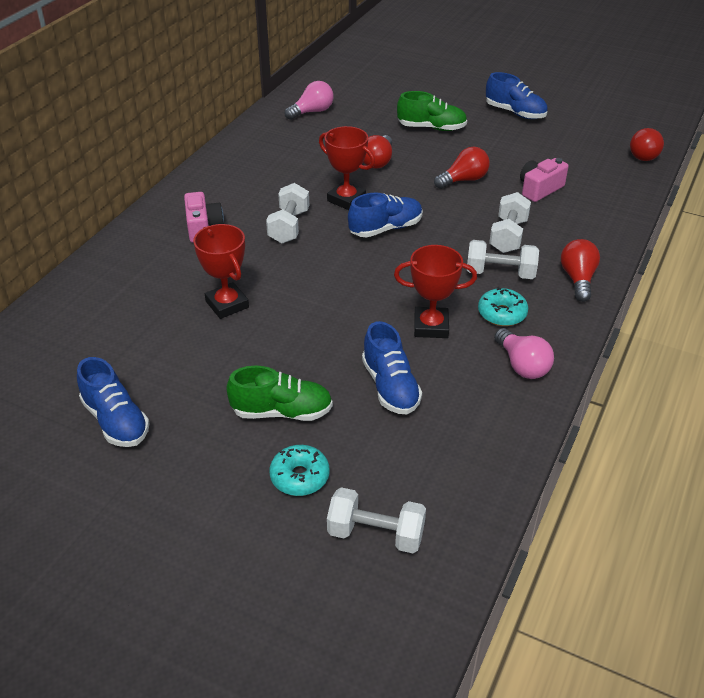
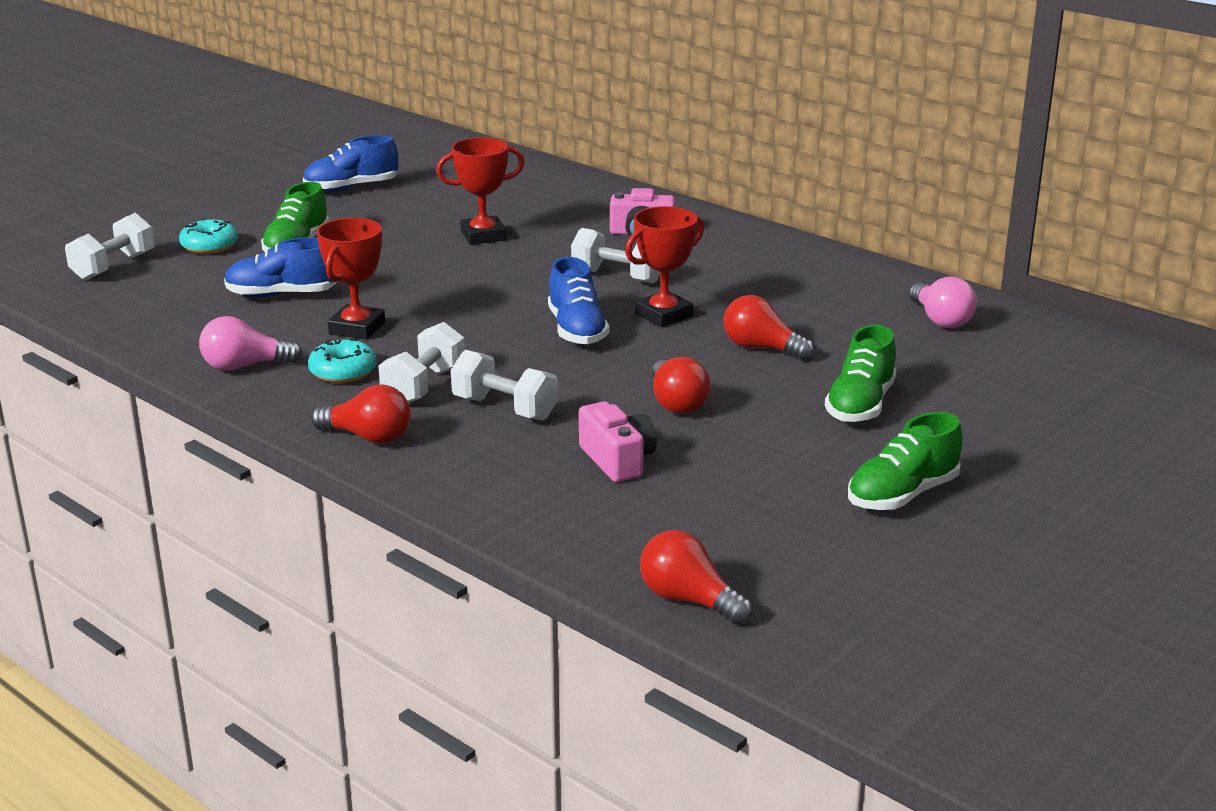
camera: 105 degrees right, 15 degrees down
(515, 113) = (902, 495): blue shoe -> green shoe

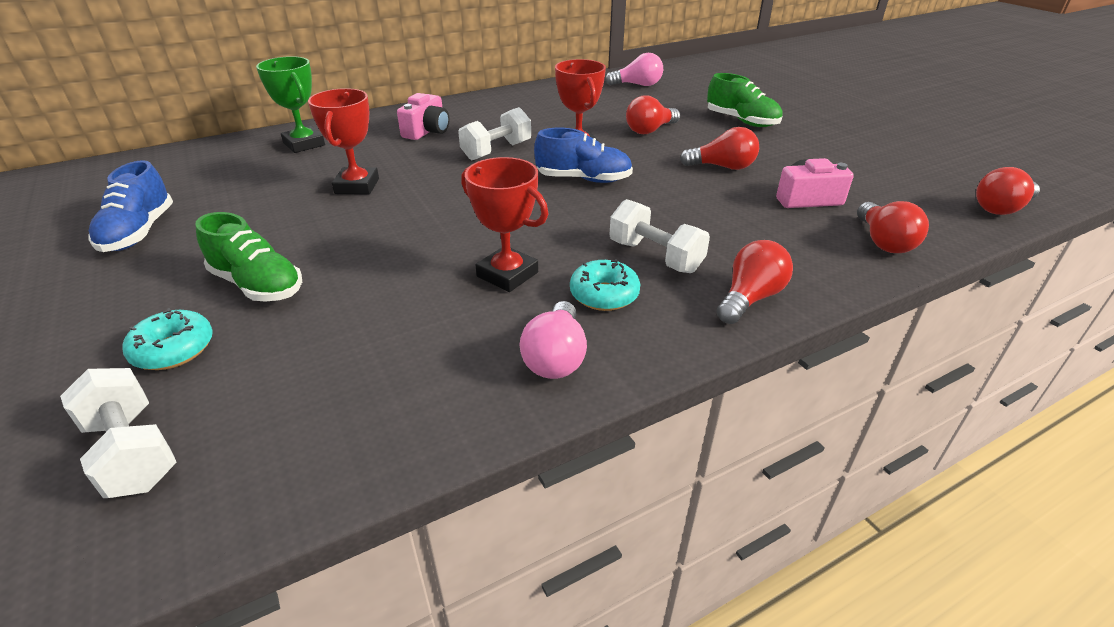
camera: 70 degrees left, 10 degrees up
(282, 295) = (383, 310): blue shoe -> none
(505, 408) = (711, 227): white dumbbell -> none
(530, 509) = (883, 242): none -> red light bulb
(559, 192) = (304, 144): none -> green trophy
(902, 495) = (856, 132): green shoe -> none

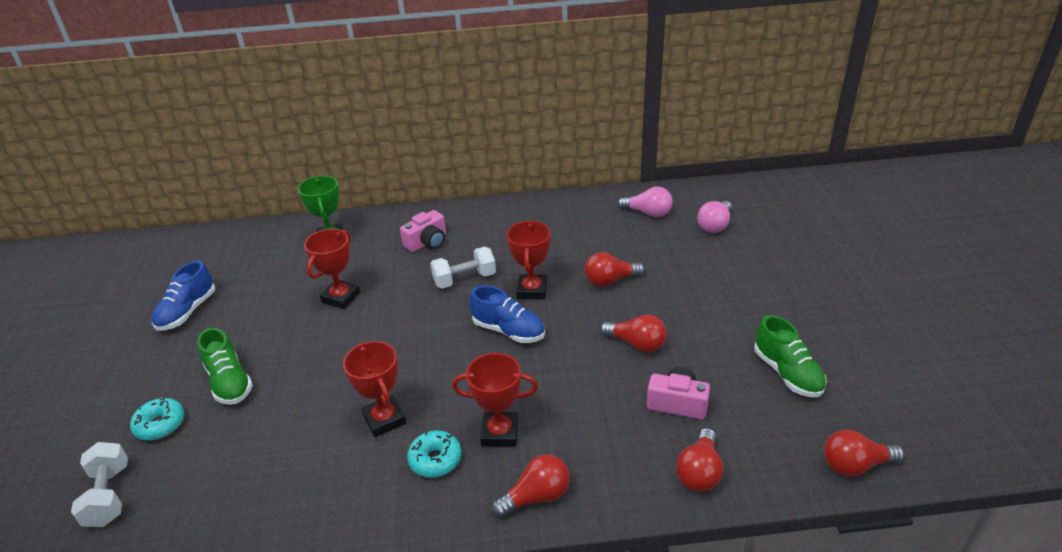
camera: 25 degrees right, 0 degrees up
(556, 357) = (365, 506): pink light bulb -> pink light bulb (715, 225)
(655, 256) = (500, 433): white dumbbell -> red trophy
(741, 121) = (706, 286): green shoe -> green shoe (787, 373)

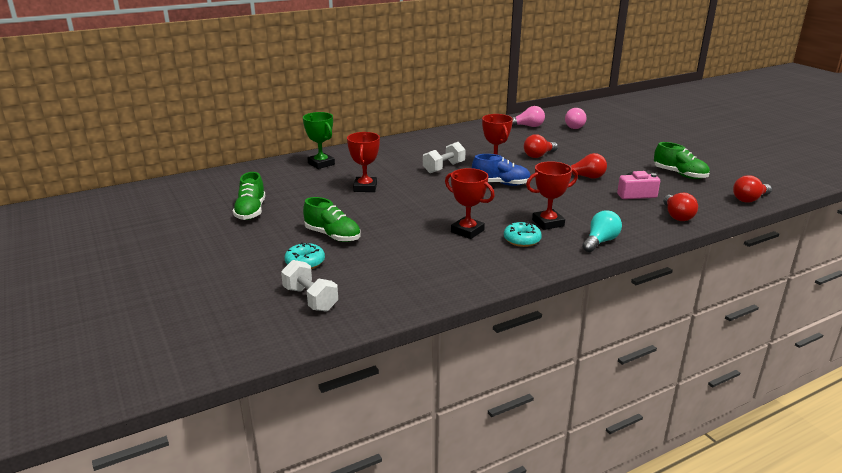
camera: 25 degrees left, 10 degrees down
(187, 312) = (251, 211): blue shoe -> green shoe
(427, 242) = (396, 156): pink camera -> none
(536, 497) = (600, 241): red light bulb -> turquoise light bulb

